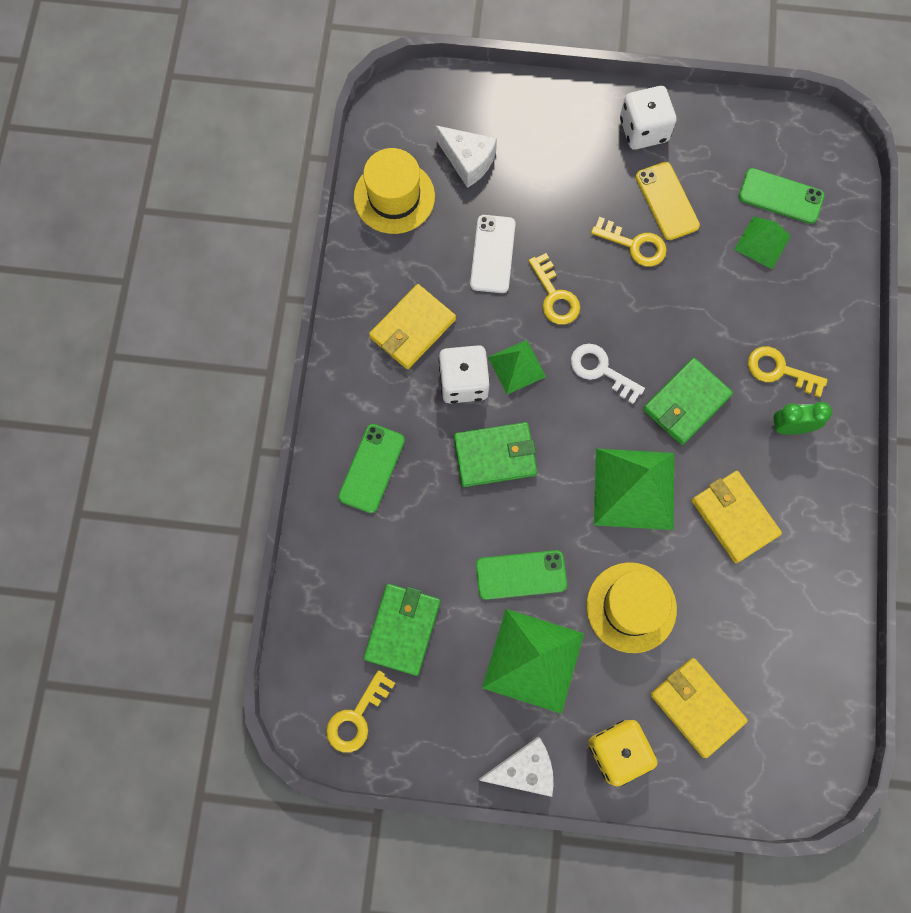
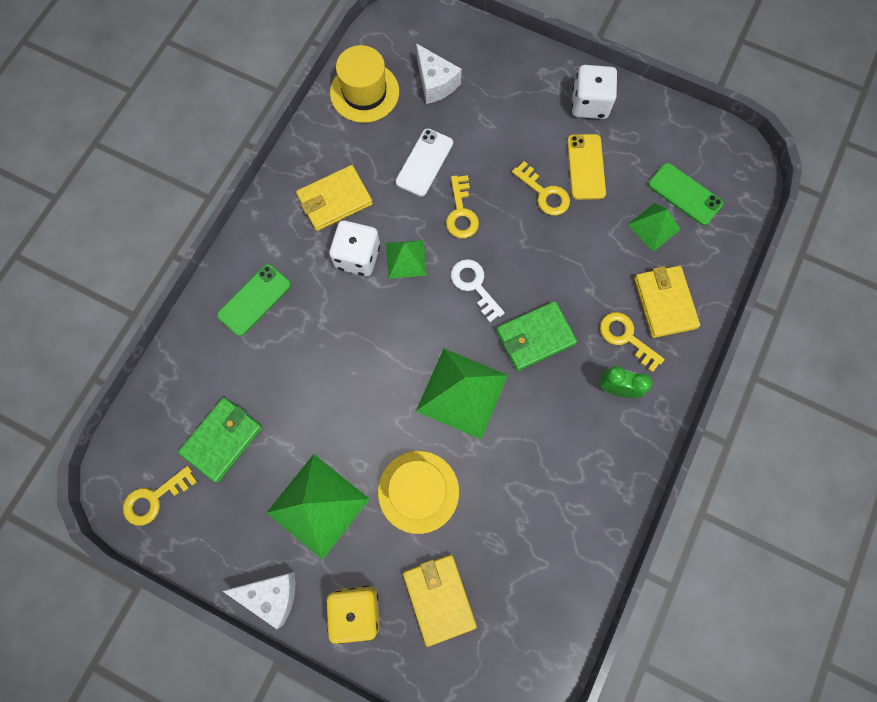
camera: 20 degrees right, 0 degrees up
(495, 455) = (358, 325): green wallet -> none
(521, 575) = (338, 430): green phone -> none
(734, 517) = (537, 447): yellow wallet -> yellow wallet (664, 302)

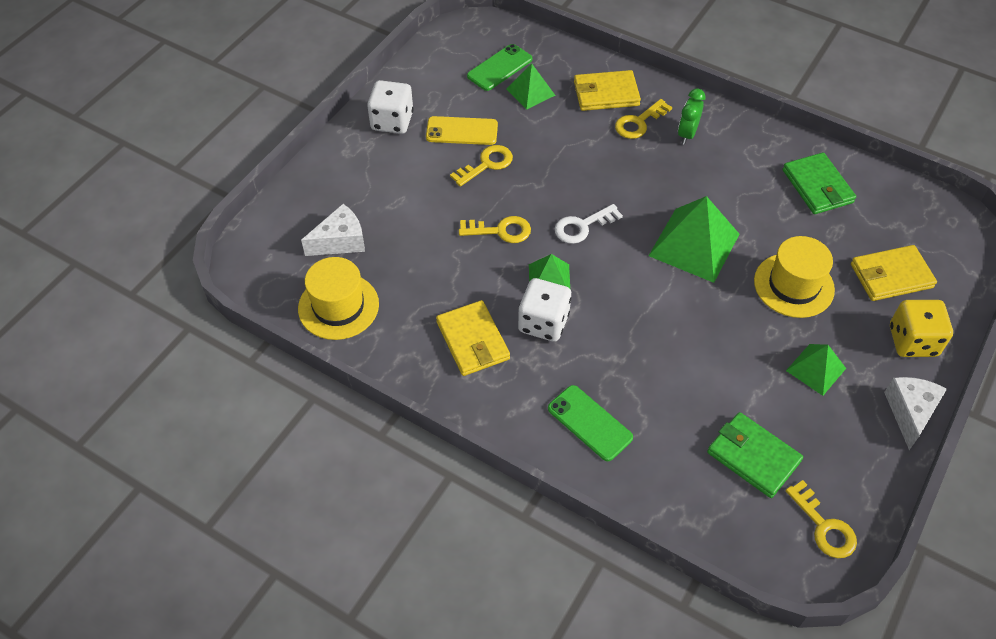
camera: 85 degrees left, 20 degrees down
(317, 505) = (816, 369): green pyramid -> green pyramid, size x0.57
(424, 162) = (437, 257): white phone -> none
(535, 337) = (637, 185): green wallet -> green wallet (817, 186)

